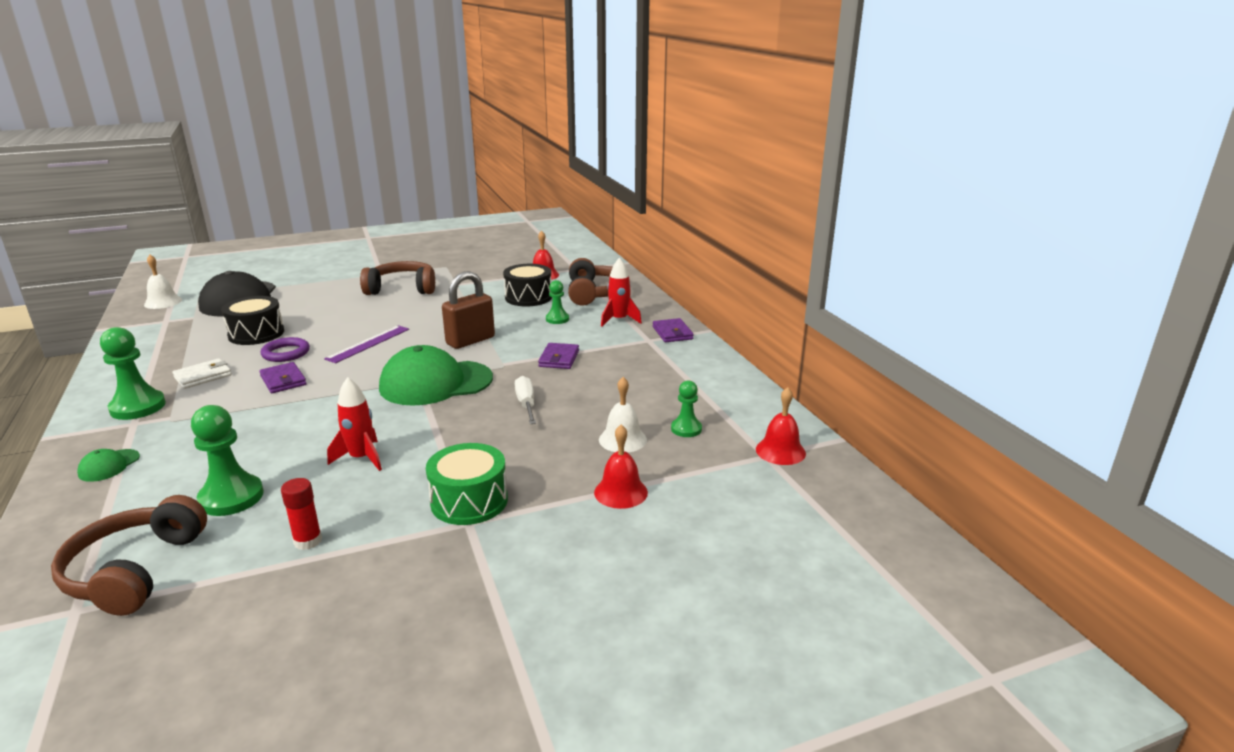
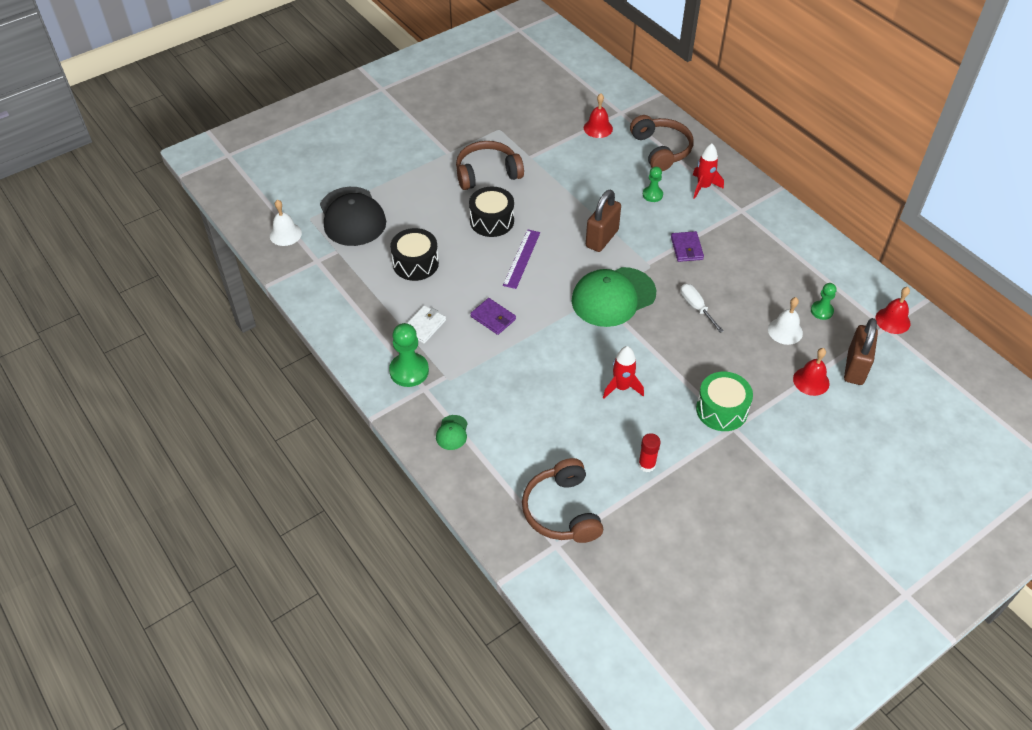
camera: 15 degrees left, 25 degrees up
(231, 497) = (565, 441): green pawn -> none
(286, 353) = (464, 284): purple ring -> none
(528, 297) = (608, 166): black drum -> black drum (492, 221)
(672, 333) = (755, 197): purple wallet -> none
(695, 489) = (855, 368): none -> brown padlock

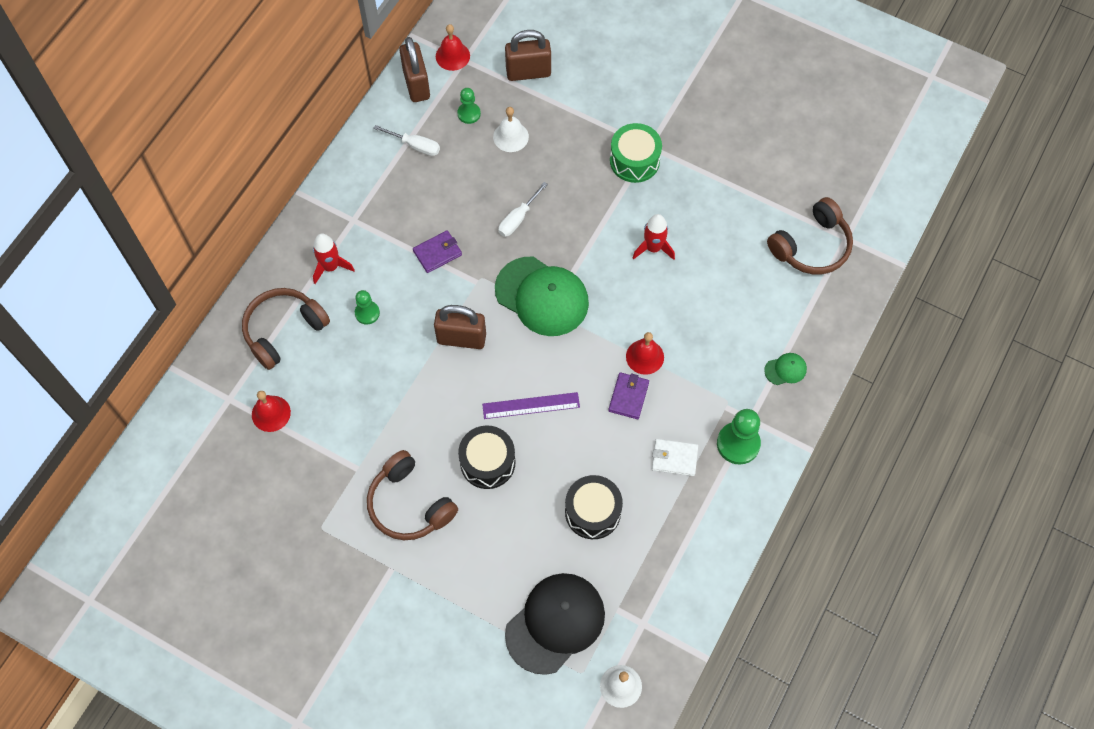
camera: 115 degrees left, 15 degrees up
(646, 465) = (727, 199): red glue stick -> none
(800, 266) = (415, 146): none -> white screwdriver
(811, 381) = (562, 102): red bell -> red bell (645, 356)
(867, 287) = (416, 84): none -> brown padlock

